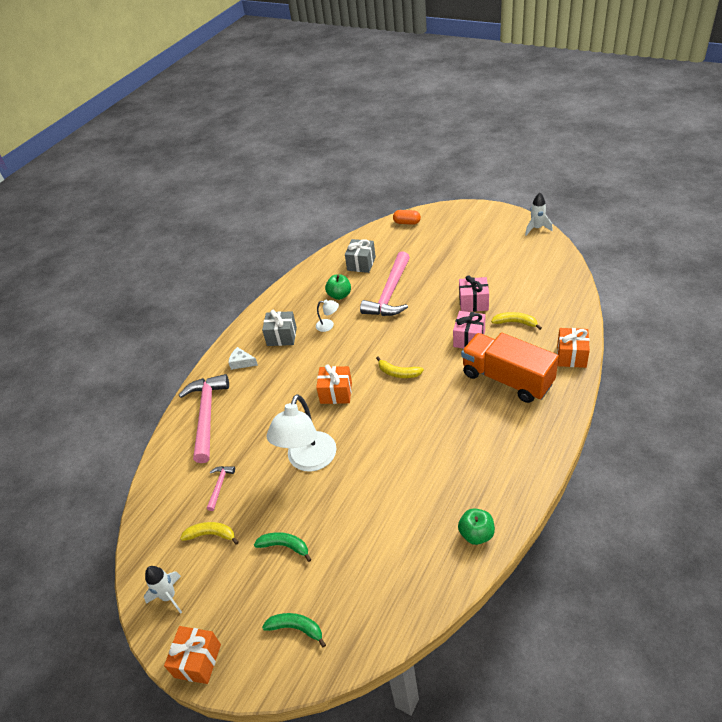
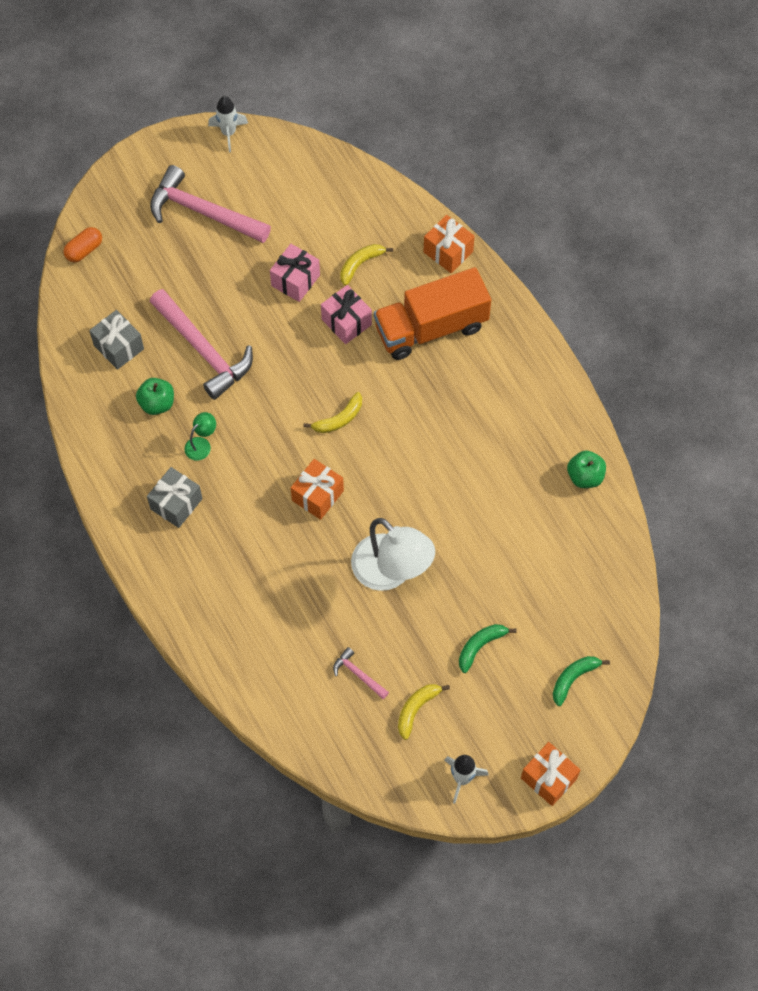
camera: 65 degrees left, 20 degrees up
(207, 415) = (242, 644): pink hammer -> pink hammer (203, 212)
(242, 362) = (184, 568): white cheese -> none
(328, 325) = (201, 444): white lamp -> green lamp

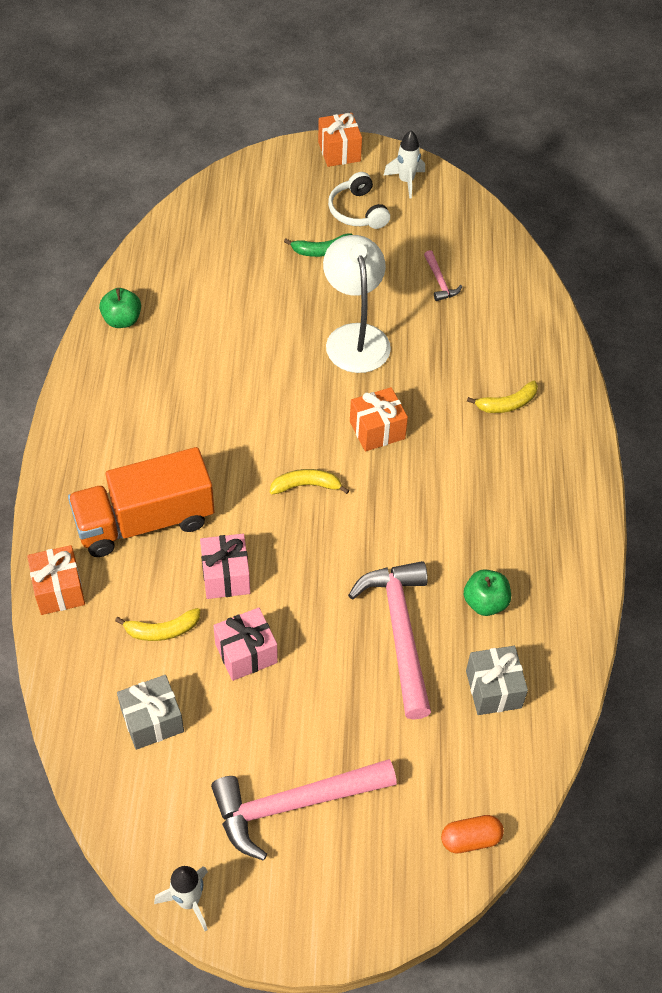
camera: 150 degrees left, 10 degrees down
(176, 504) = (521, 494): grey gift -> grey gift (152, 721)
(201, 444) = (462, 536): green lamp -> none
(203, 212) = (294, 804): pink hammer -> pink hammer turned 105 degrees clockwise
(416, 709) = (408, 237): yellow banana -> yellow banana (507, 404)
(431, 328) = (145, 521): orange truck -> orange truck turned 150 degrees clockwise
(481, 712) = (357, 211): none -> white headphones
(573, 679) = (265, 196): green banana -> none

